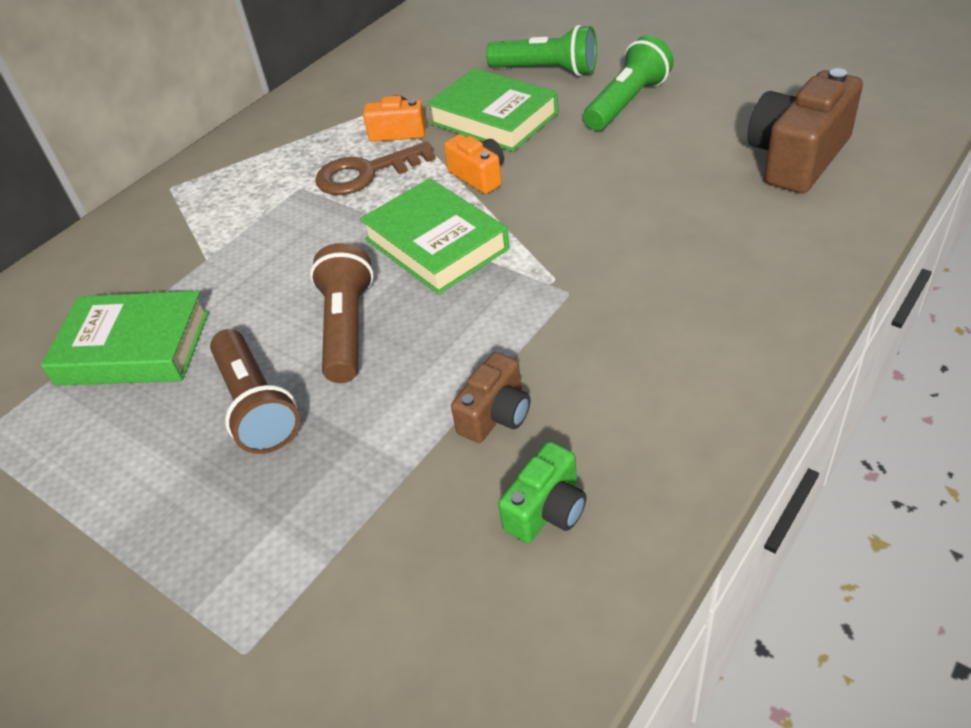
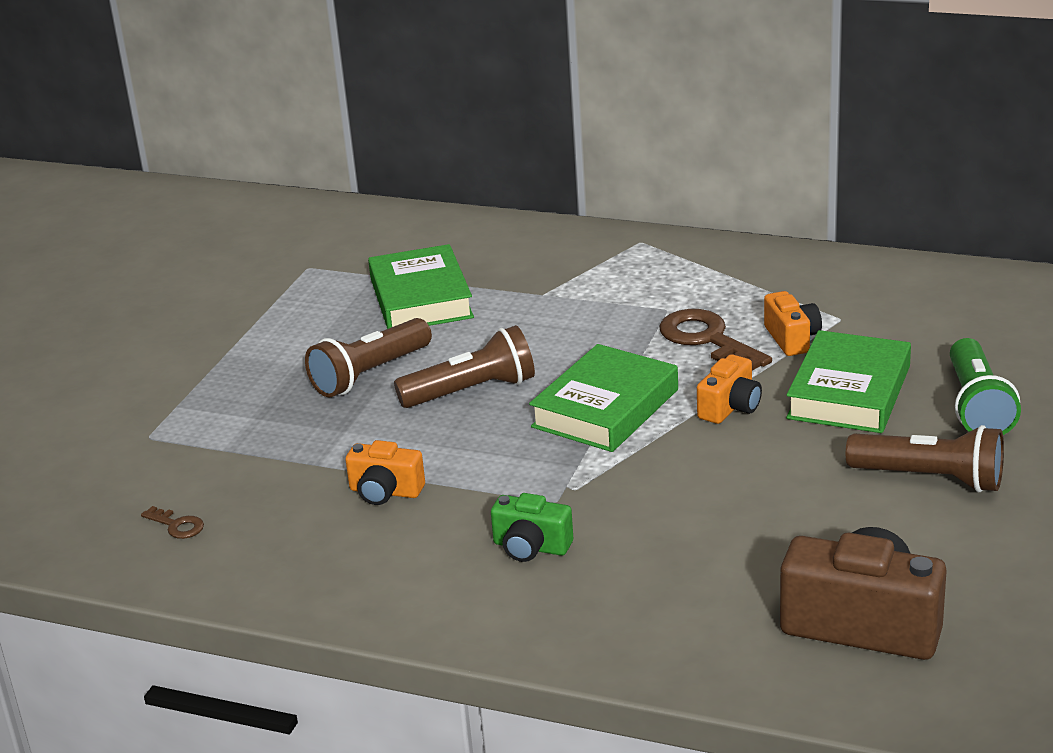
camera: 70 degrees right, 15 degrees down
(472, 628) = (177, 525): none -> brown key
(496, 415) = (385, 492): brown camera -> orange camera
(547, 510) = (288, 538): green camera -> green camera (531, 547)
(627, 102) = (930, 478): green flashlight -> brown flashlight

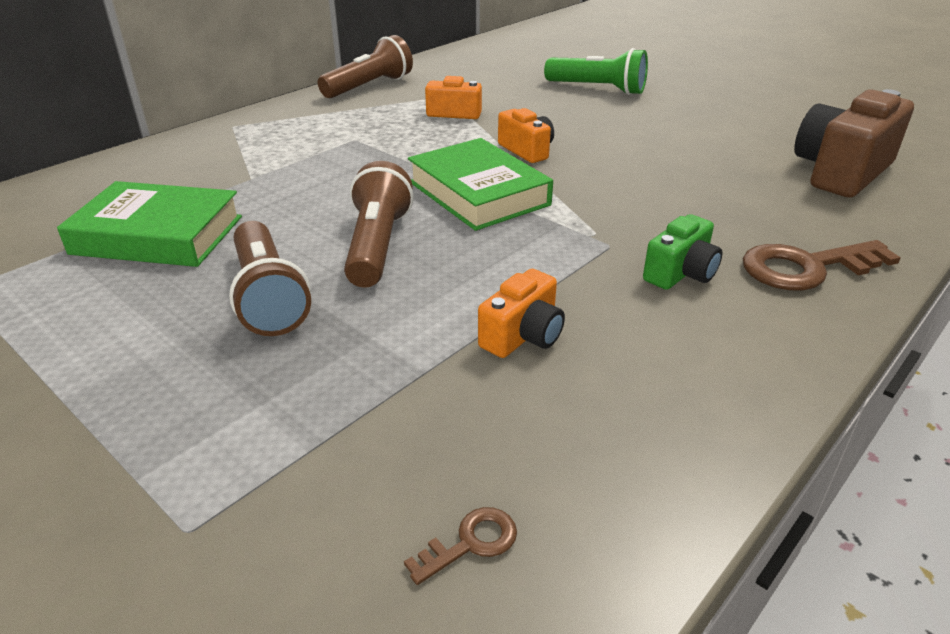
camera: 70 degrees left, 5 degrees up
(707, 339) = (419, 137): brown key -> brown key (806, 268)
(849, 392) = (545, 114): green book -> none
(930, 478) = (673, 117): brown flashlight -> brown flashlight (369, 87)

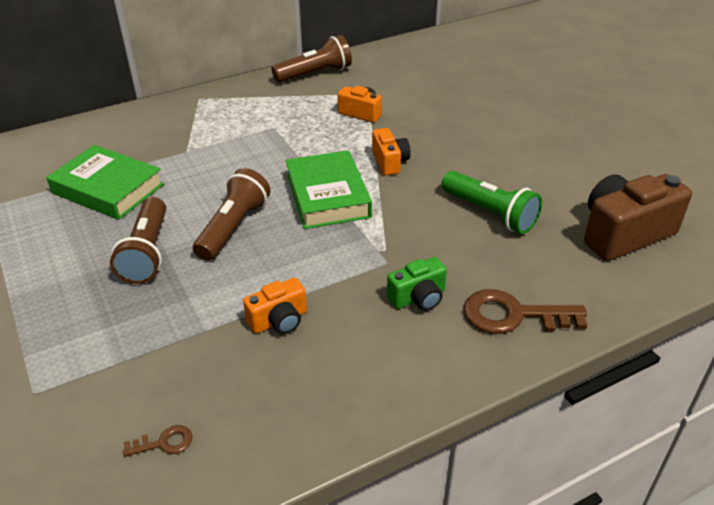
camera: 20 degrees right, 5 degrees up
(598, 89) = (492, 106): green flashlight -> green flashlight (490, 213)

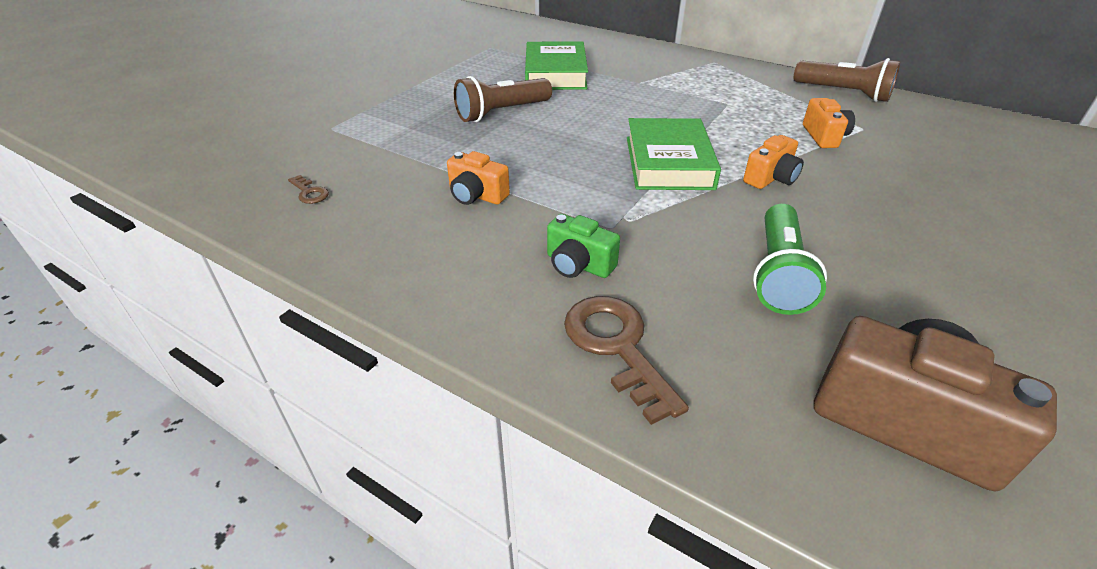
camera: 60 degrees right, 0 degrees up
(233, 227) = (569, 134): brown flashlight -> none
(327, 196) = (668, 162): green book -> green book turned 45 degrees counterclockwise

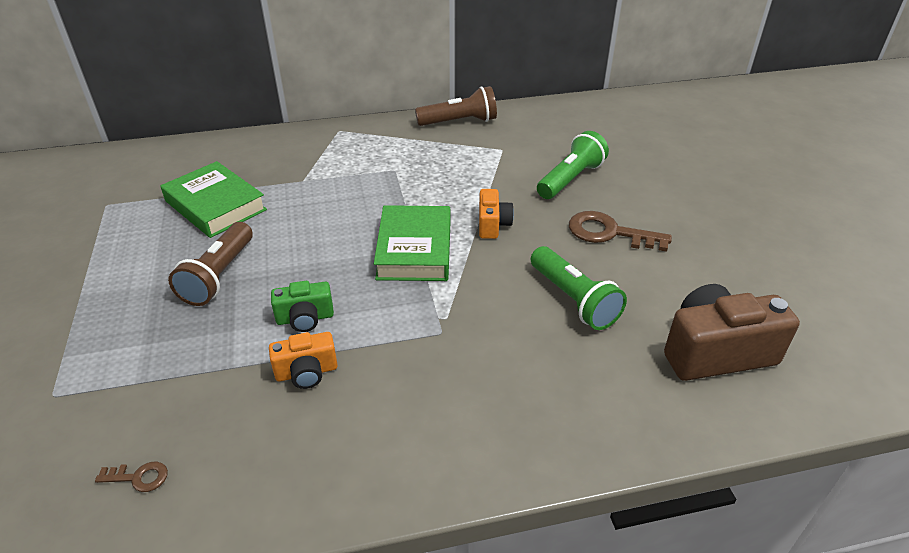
camera: 45 degrees left, 0 degrees up
(578, 265) = (456, 378): green camera -> green camera (305, 318)
(617, 347) = (550, 421): brown key -> brown key (609, 233)
(668, 162) = (414, 250): green book -> green book turned 45 degrees clockwise
(824, 136) = (486, 169): orange camera -> none
(917, 181) = (570, 179): none -> green flashlight

